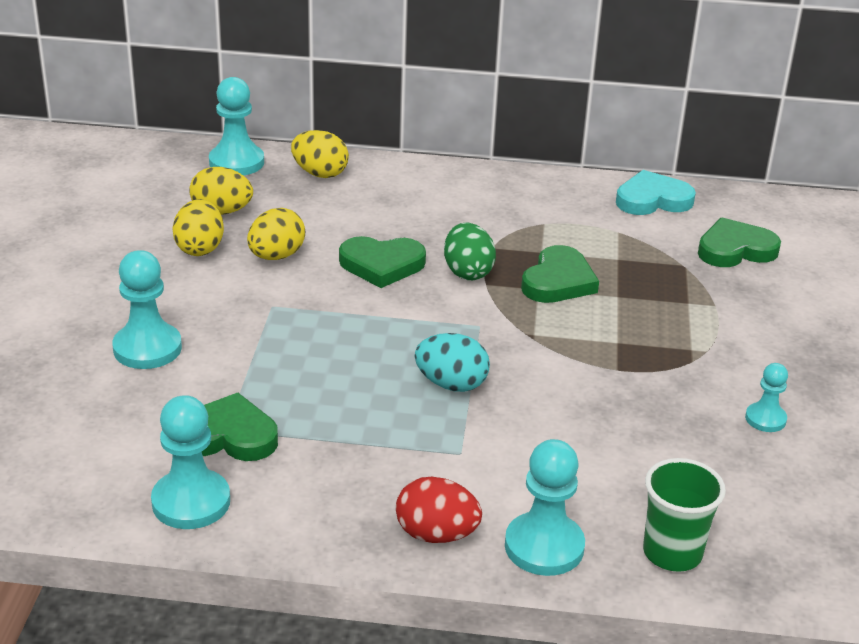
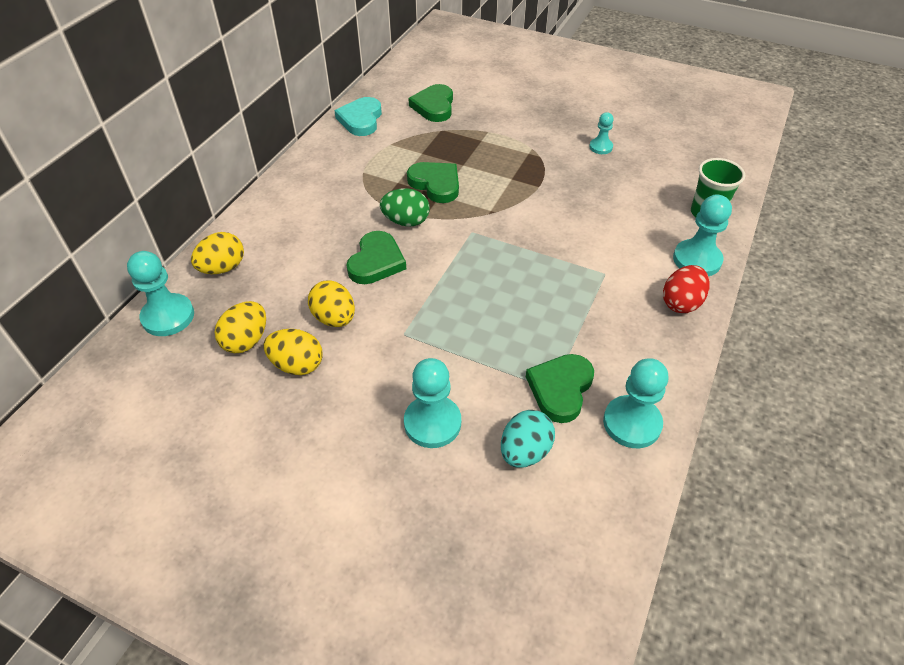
camera: 70 degrees left, 15 degrees up
(451, 384) = (533, 260): turquoise egg -> turquoise egg (525, 451)

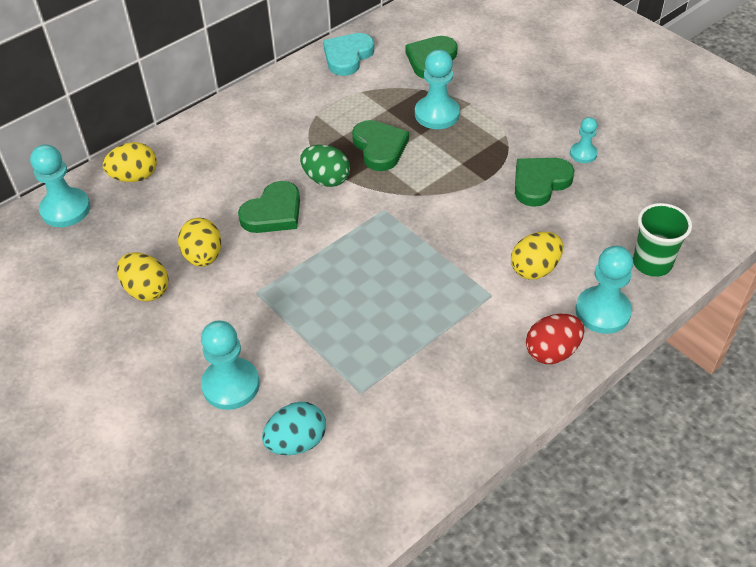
camera: 25 degrees right, 0 degrees up
(246, 341) = (117, 253): yellow egg -> yellow egg (534, 269)
(560, 389) = (368, 396): green heart -> green heart (540, 183)
(632, 423) = (415, 453): turquoise pawn -> turquoise pawn (437, 114)

